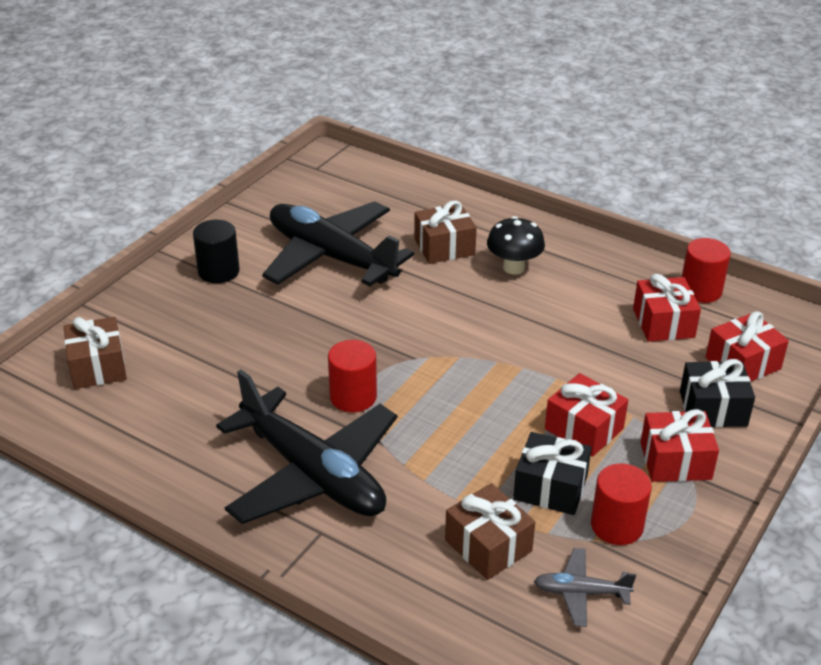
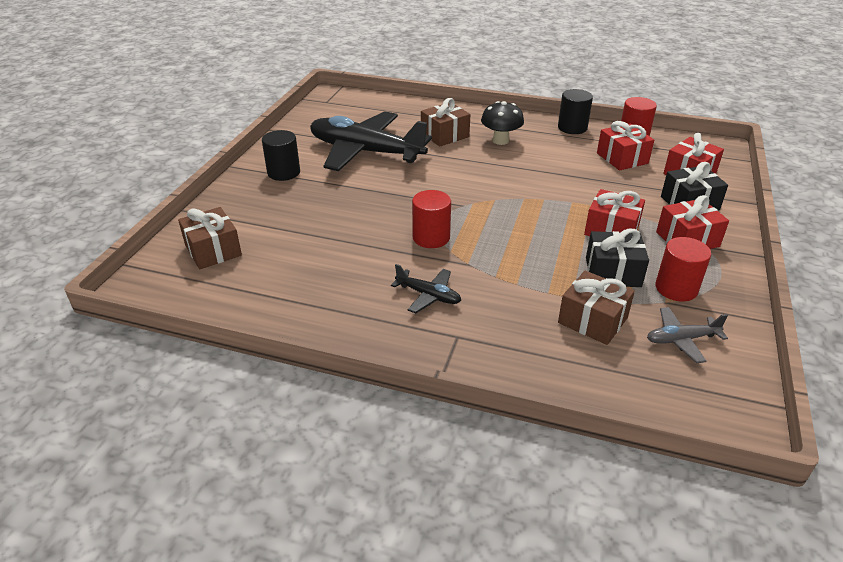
camera: 15 degrees left, 0 degrees up
(313, 474) = (428, 295): black plane -> black plane, size x0.43
(623, 262) = (572, 128): none -> black cylinder

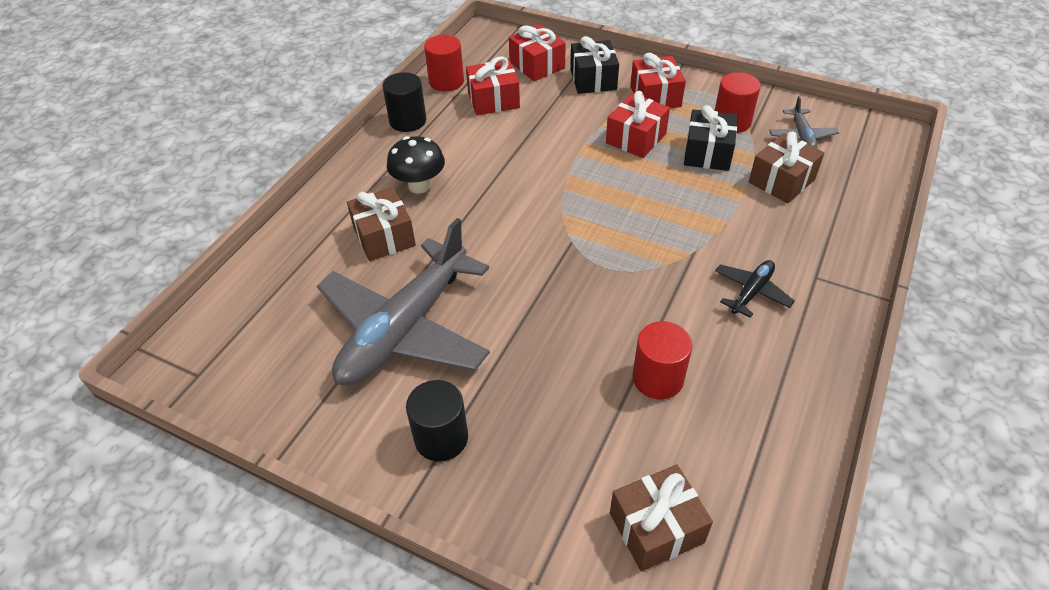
camera: 80 degrees left, 10 degrees up
(365, 152) = (405, 328): black plane -> grey plane
(431, 237) = (639, 278): red cylinder -> red cylinder (658, 378)

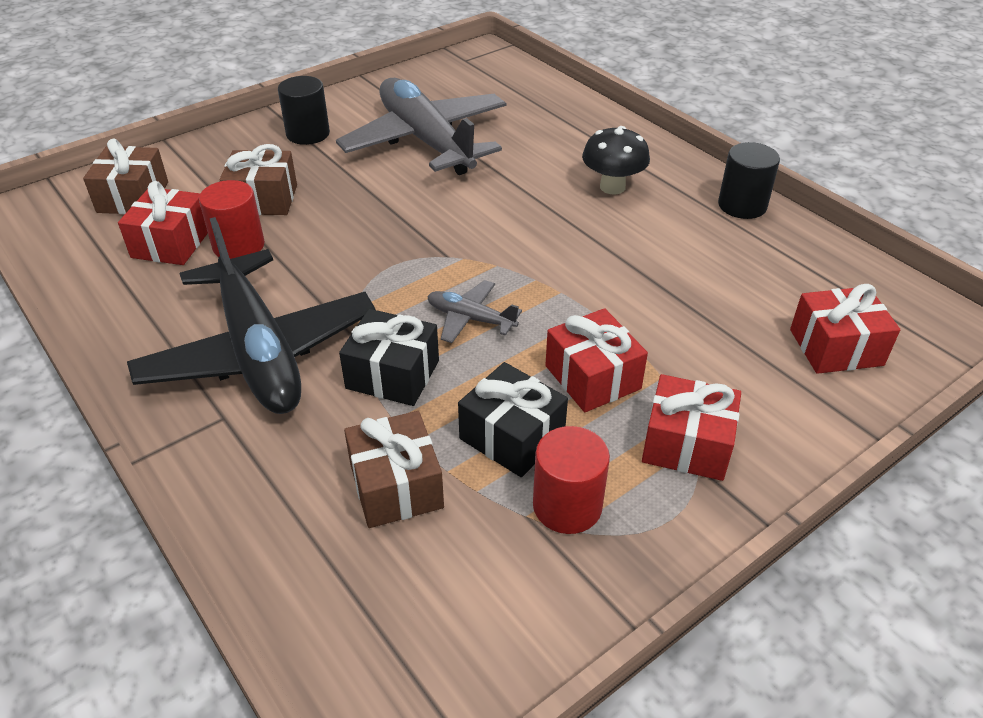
camera: 115 degrees right, 5 degrees down
(384, 237) = (549, 153): brown gift -> brown gift (263, 199)
(446, 81) = (822, 253): red cylinder -> none
(493, 100) = (756, 280): red gift -> red gift (171, 243)
(593, 79) = (769, 393): black gift -> black gift (392, 374)
(751, 292) = (259, 351): black plane -> black plane, size x2.34
(802, 136) = (472, 580): grey plane -> grey plane (470, 319)

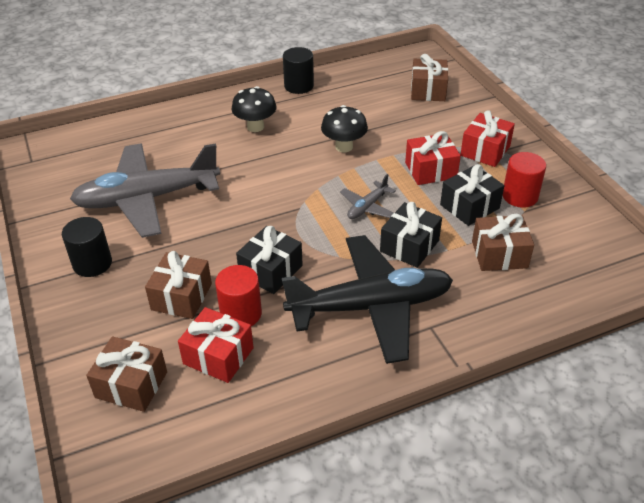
camera: 75 degrees left, 0 degrees up
(316, 254) = (271, 271): none -> black gift
(608, 274) = (344, 147): none -> black mushroom
(836, 347) = (428, 90): red gift -> brown gift

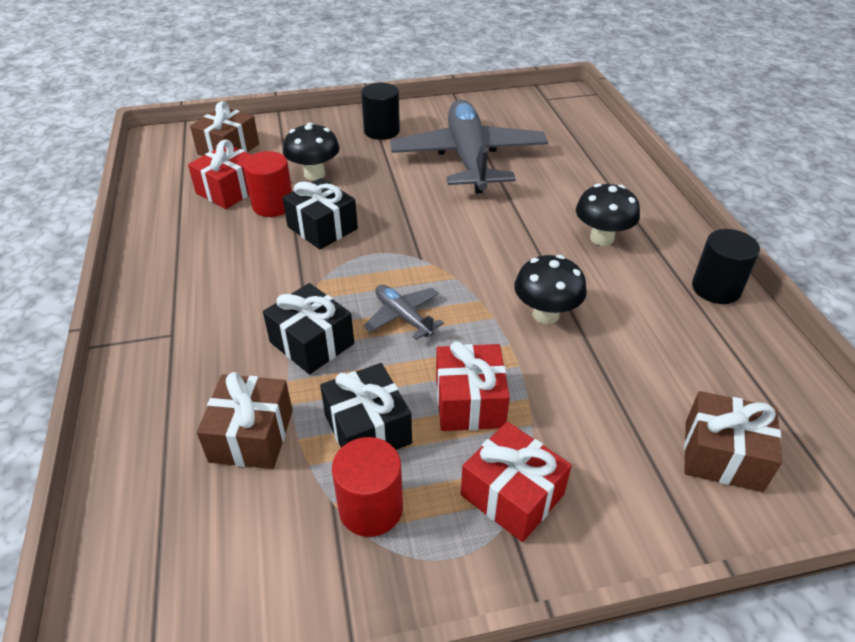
camera: 100 degrees right, 0 degrees up
(181, 296) = (314, 174): brown gift -> black mushroom
(370, 306) = (230, 291): black plane -> none

